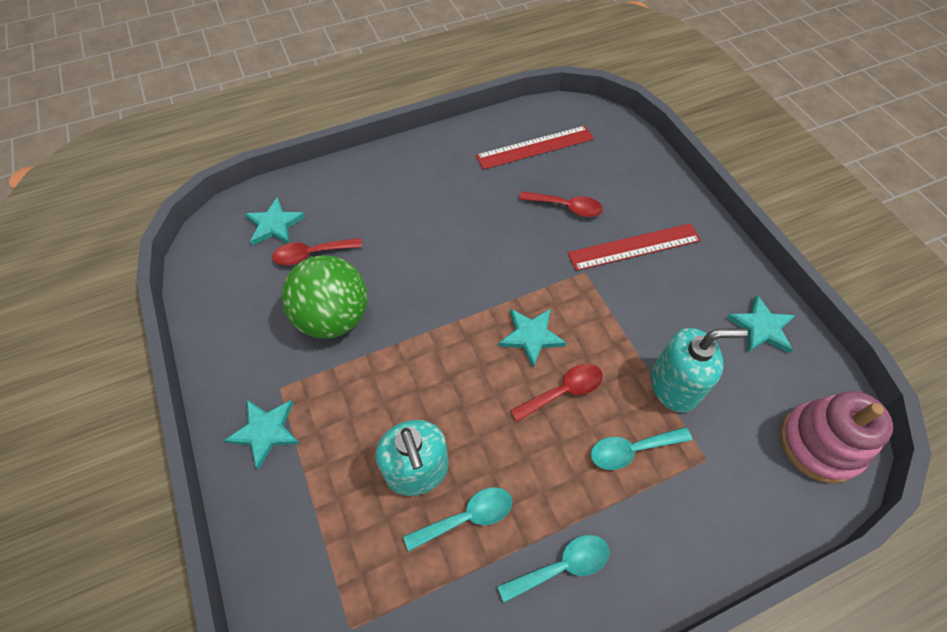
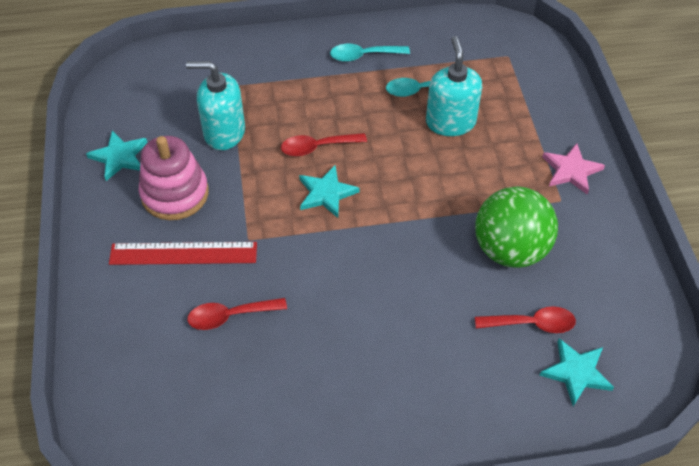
camera: 165 degrees left, 5 degrees down
(265, 431) = (571, 170): turquoise star -> pink star
(535, 147) = (227, 412): red ruler -> none
(566, 207) = (230, 316): red spoon -> red spoon turned 45 degrees counterclockwise
(632, 450) = (283, 101): turquoise spoon -> none
(819, 444) = (143, 77): pink stacking toy -> pink stacking toy (175, 194)

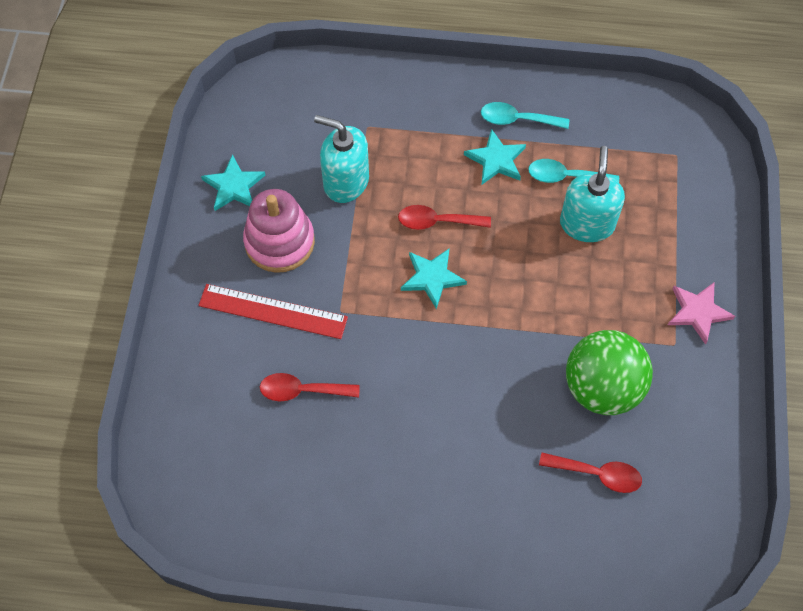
camera: 15 degrees right, 10 degrees up
(576, 372) = (624, 537): turquoise star -> turquoise star (496, 160)

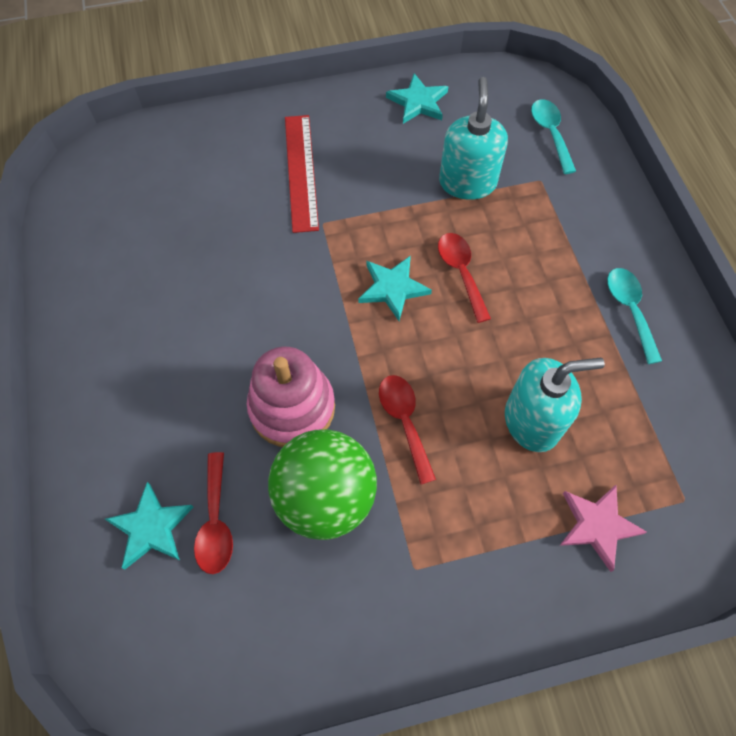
camera: 70 degrees right, 0 degrees up
(279, 242) = (376, 153): pink stacking toy -> pink stacking toy (292, 407)
(302, 390) = (227, 220): red spoon -> red spoon (405, 422)
(496, 160) = (565, 304): turquoise star -> turquoise star (151, 527)
(566, 176) = (583, 381): turquoise spoon -> turquoise spoon (550, 134)
(698, 312) = (471, 587): pink star -> pink star (597, 525)

